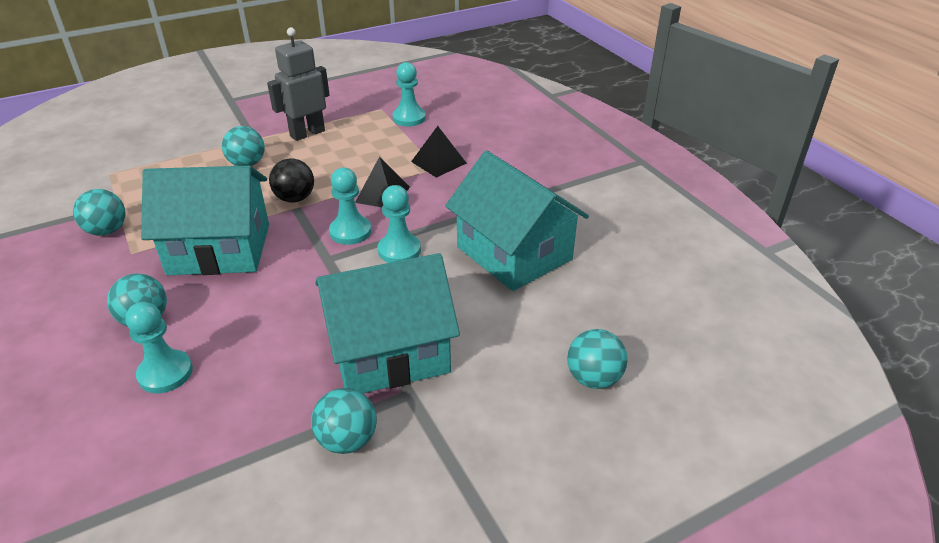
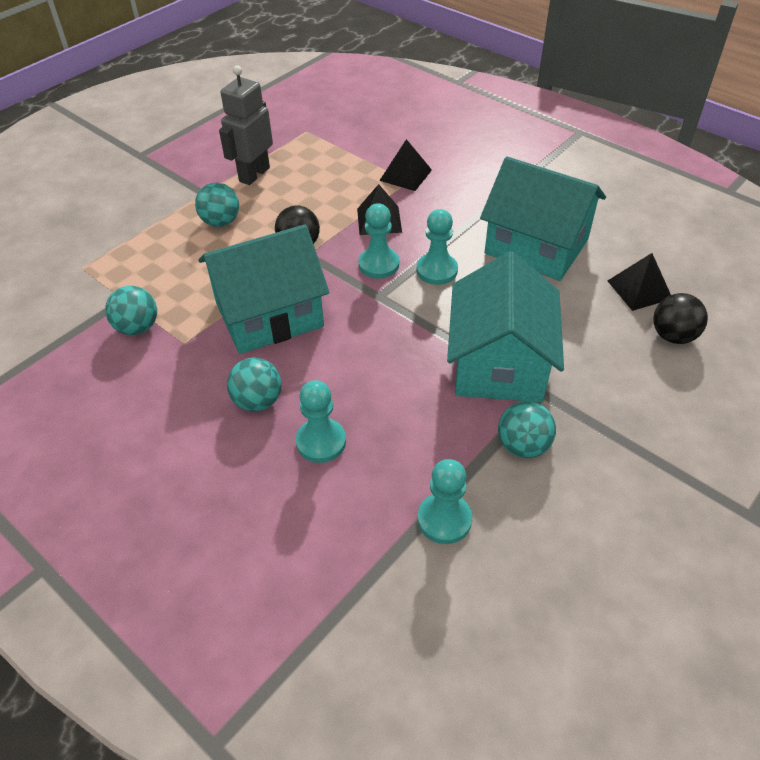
camera: 20 degrees left, 10 degrees up
(389, 352) = (499, 363): turquoise house -> turquoise house turned 45 degrees counterclockwise
(409, 118) = (342, 135): turquoise pawn -> turquoise pawn (444, 519)
(591, 322) = (639, 289): none -> black pyramid
(593, 378) = (673, 336): turquoise ball -> black ball

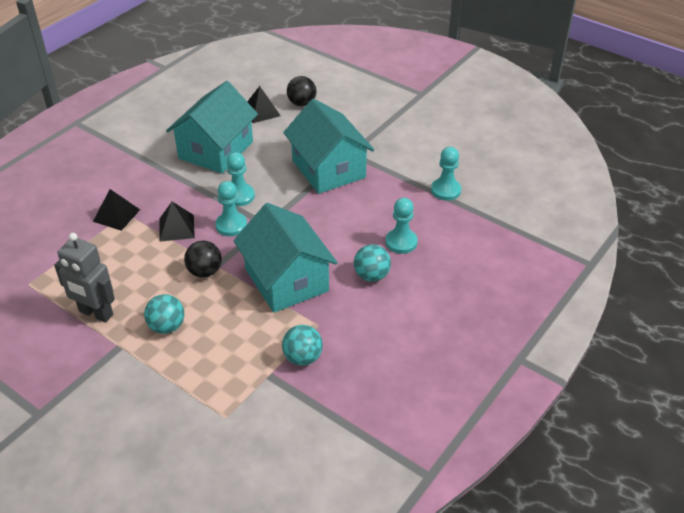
camera: 95 degrees left, 5 degrees down
(499, 363) = (328, 169): turquoise house -> turquoise house turned 60 degrees clockwise
(523, 446) = (391, 161): turquoise ball -> none

